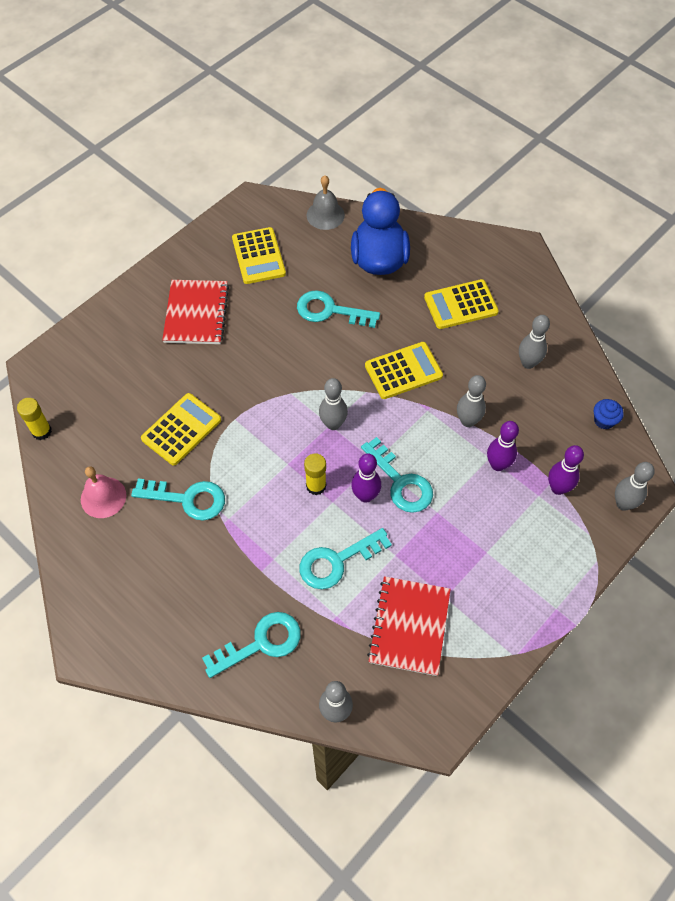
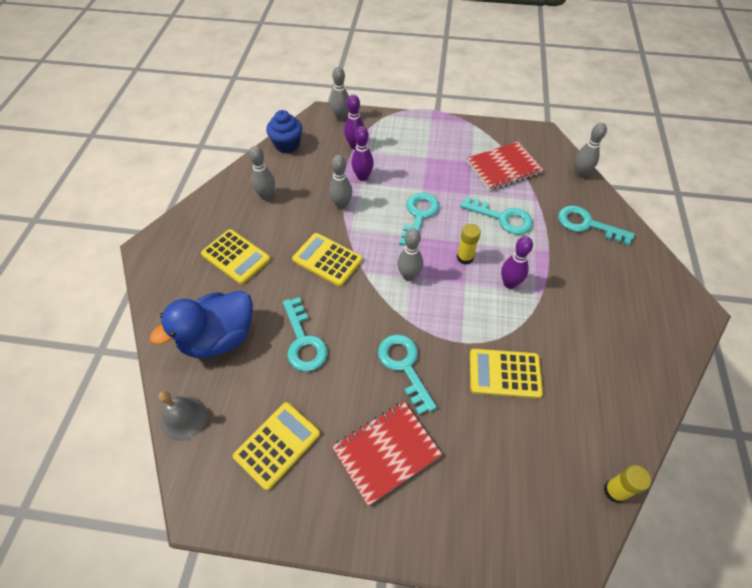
camera: 125 degrees left, 5 degrees down
(103, 497) = (608, 386): pink bell -> none
(187, 499) = (550, 327): turquoise key -> turquoise key (404, 366)
(365, 496) = (446, 228): purple bowling pin -> purple bowling pin (509, 283)
(604, 420) = (287, 145): blue cupcake -> blue cupcake, size x1.63

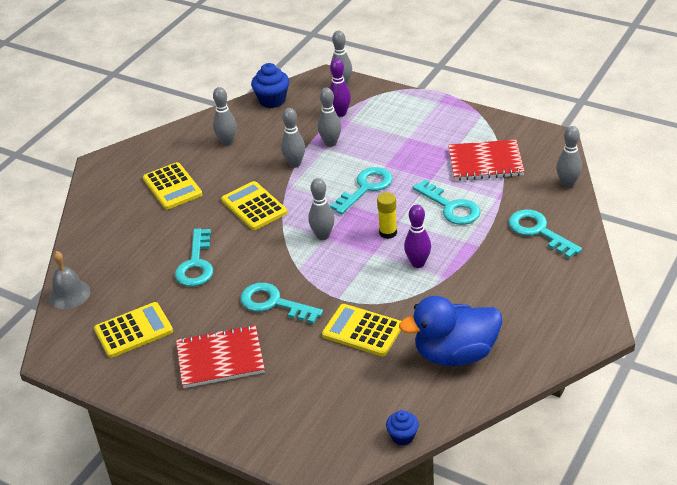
camera: 25 degrees right, 15 degrees down
(219, 338) = (125, 245): blue duck -> blue duck (455, 354)
(362, 177) = (330, 143): purple bowling pin -> grey bowling pin
(404, 366) = (274, 303): turquoise key -> turquoise key turned 60 degrees counterclockwise
(615, 491) = (402, 436): yellow glue stick -> blue cupcake

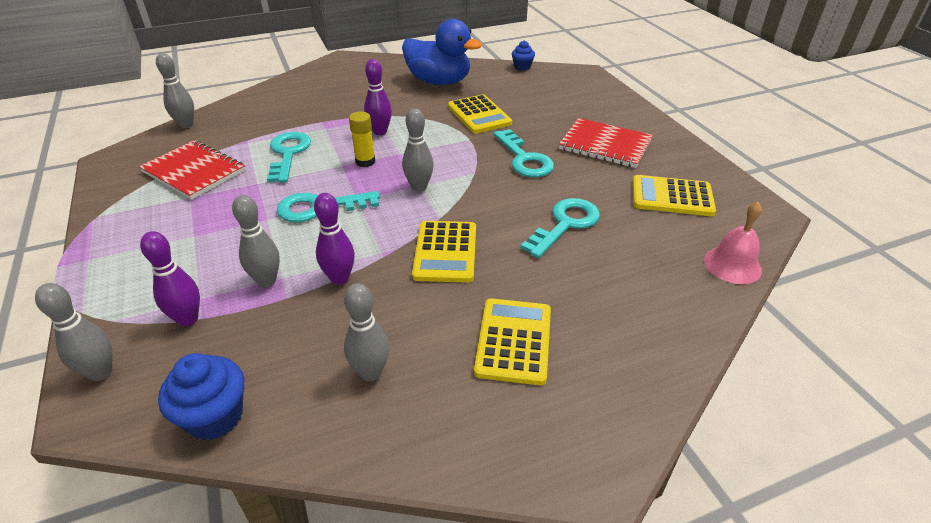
camera: 145 degrees left, 0 degrees up
(69, 294) = (732, 265): grey bell -> pink bell
(295, 164) = (340, 278): grey bowling pin -> purple bowling pin
(538, 231) = (270, 110): turquoise key -> none

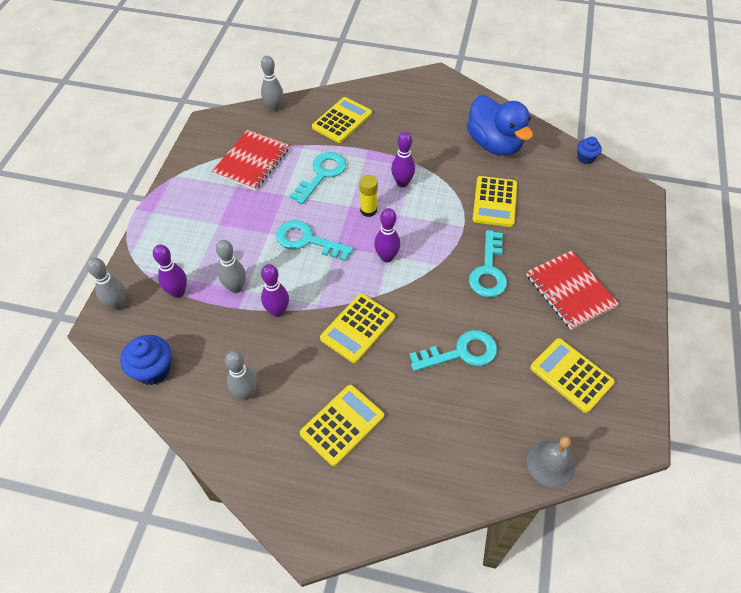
camera: 35 degrees right, 15 degrees up
(194, 171) = (252, 161): red notebook -> red notebook turned 45 degrees clockwise
(274, 111) = (342, 120): none -> yellow calculator
(419, 187) = (386, 257): grey bowling pin -> purple bowling pin
(732, 265) = (550, 463): pink bell -> grey bell

